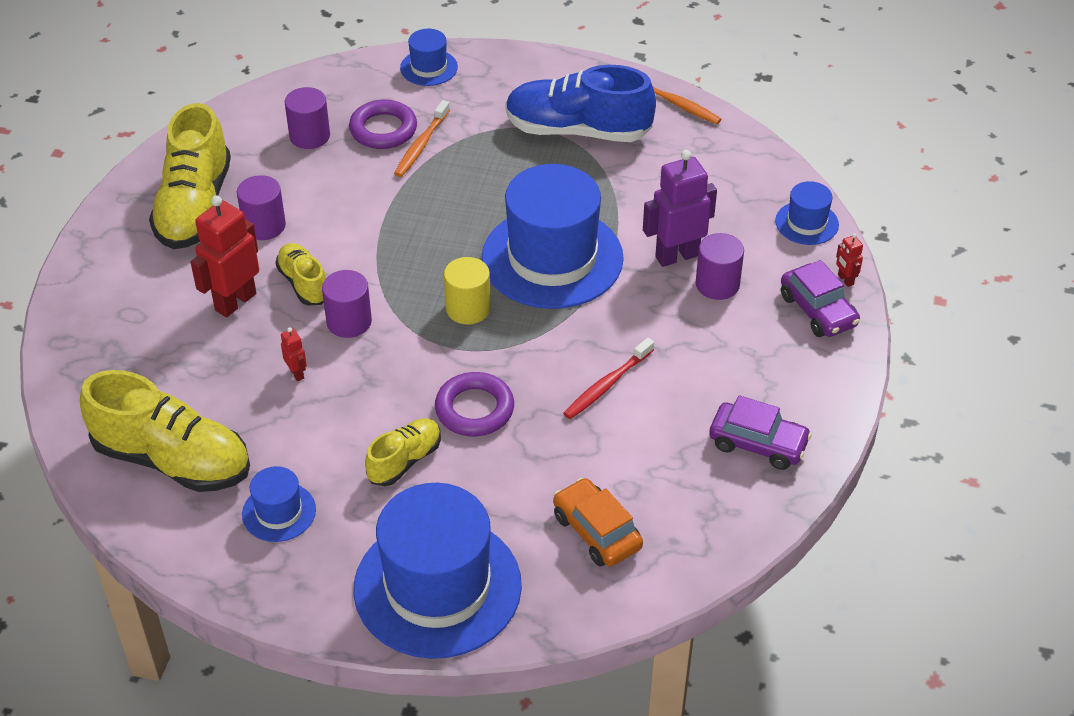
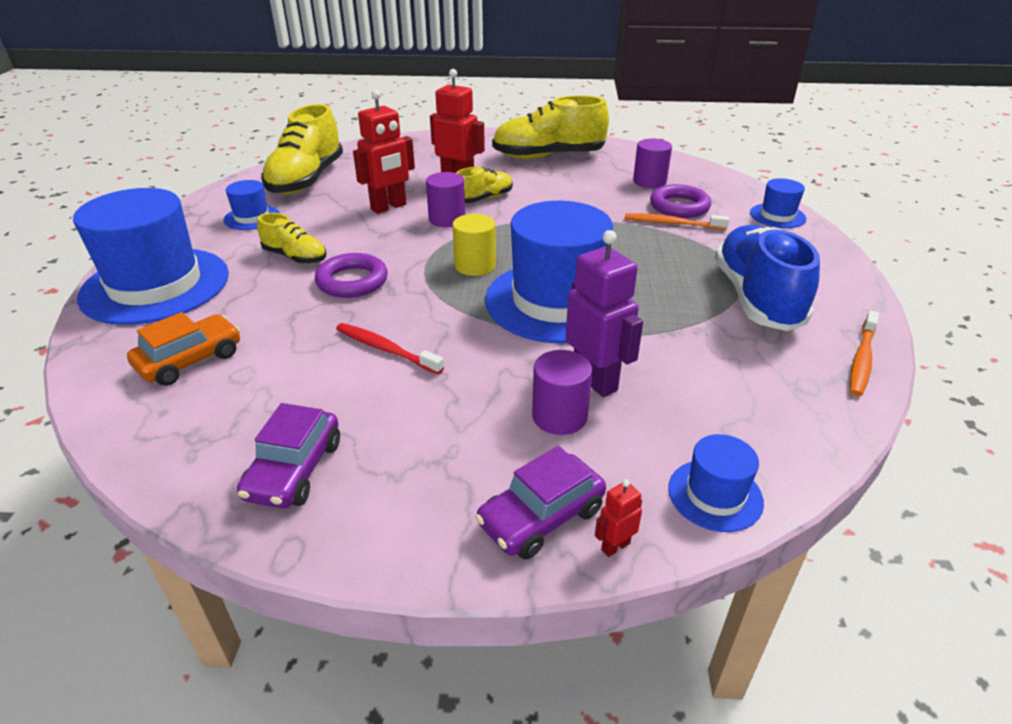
camera: 80 degrees right, 10 degrees down
(264, 226) = (540, 179): purple cylinder -> none
(297, 373) = (389, 207): red robot -> red robot, size x2.22

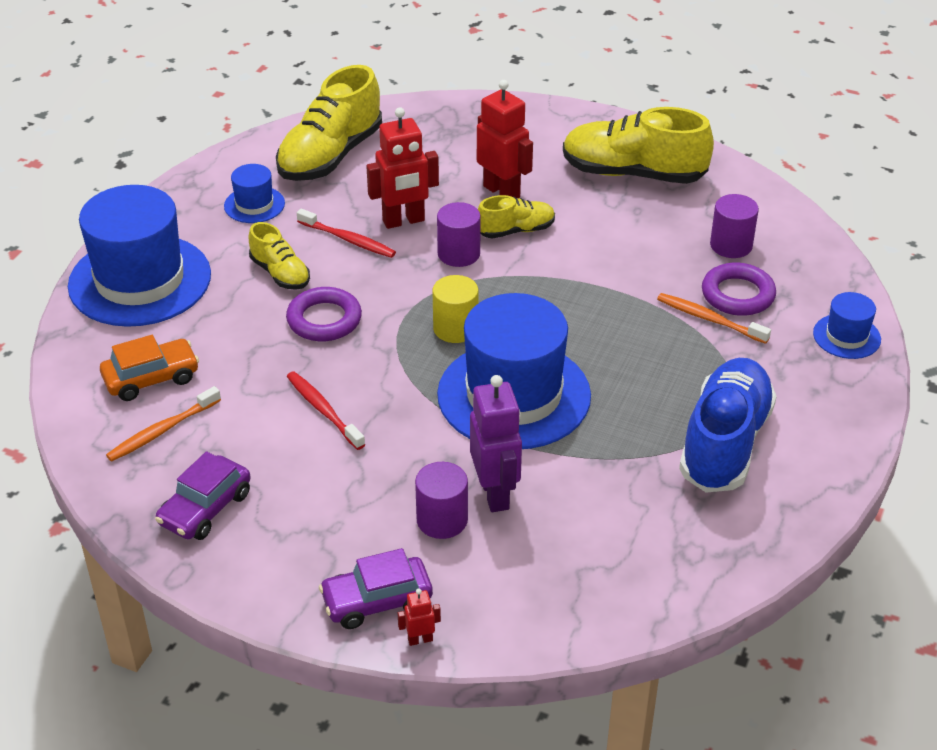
camera: 20 degrees right, 5 degrees up
(347, 226) = (348, 240): none -> red toothbrush
(715, 495) = (527, 624): blue hat -> none
(861, 359) = (771, 541): orange toothbrush -> orange toothbrush (162, 431)

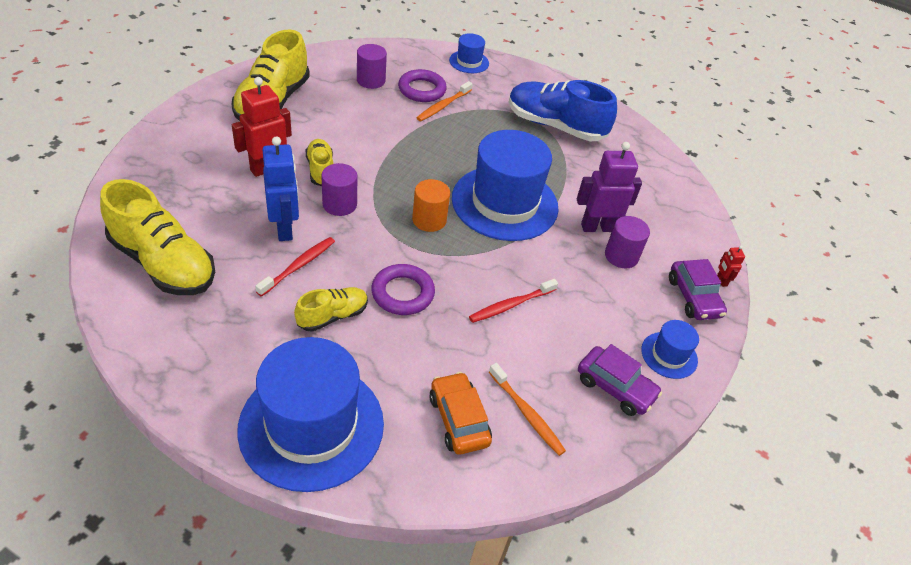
camera: 90 degrees left, 5 degrees up
(254, 205) = (219, 326): blue hat -> blue hat (669, 355)
(404, 221) = (285, 229): red robot -> blue robot
(455, 328) = (429, 220): yellow cylinder -> orange cylinder

